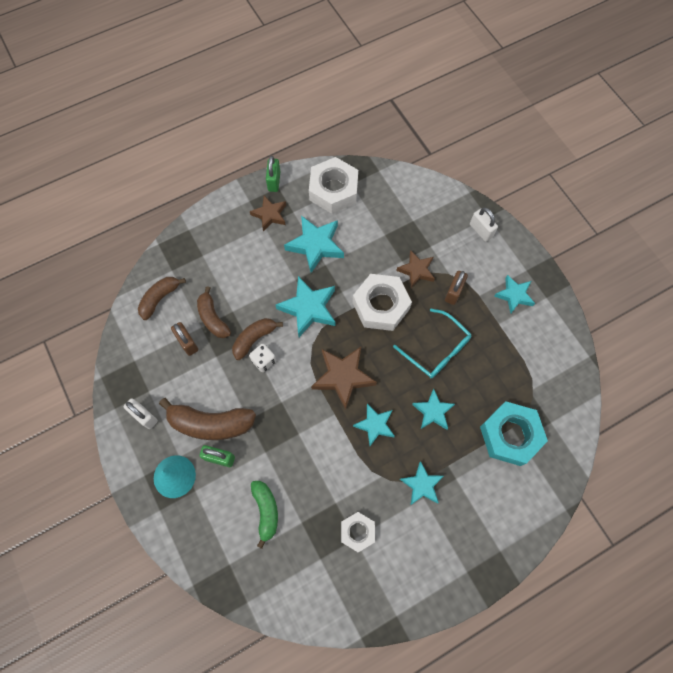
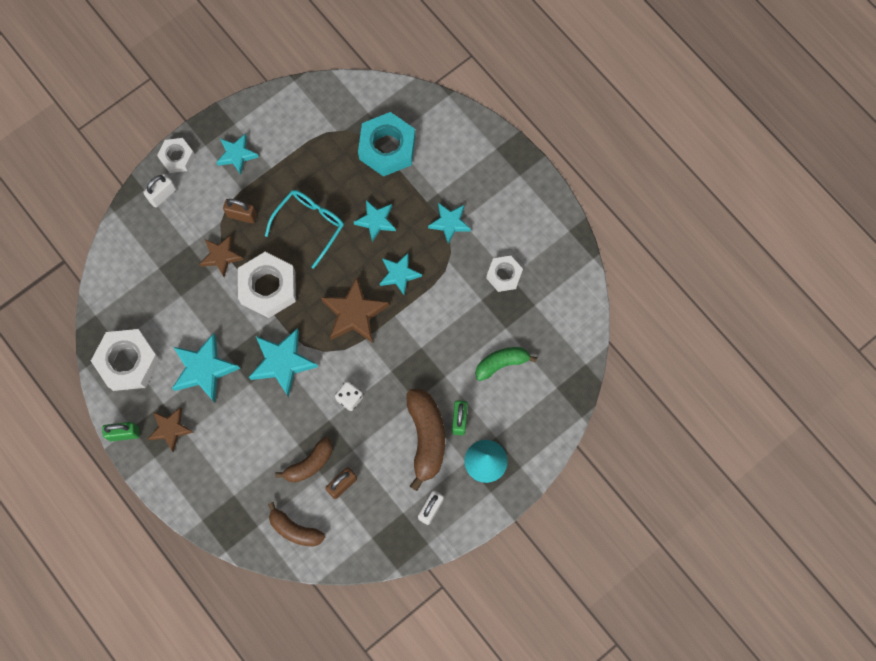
camera: 100 degrees left, 5 degrees up
(254, 339) = (327, 413): brown banana -> none
(516, 246) = (177, 157): none -> white nut

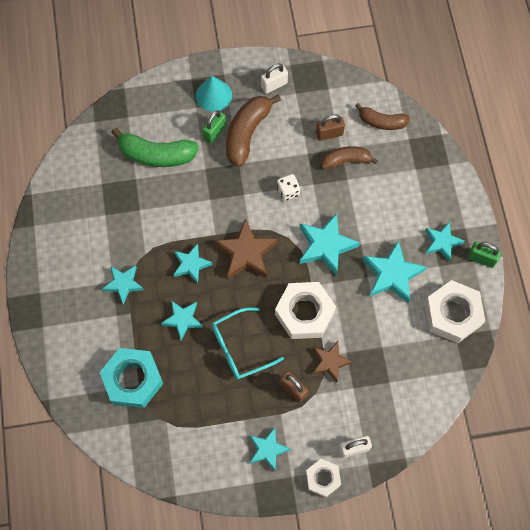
camera: 150 degrees left, 5 degrees down
(170, 429) = (442, 242): brown star -> turquoise star
(295, 530) = (382, 122): brown banana -> brown banana turned 135 degrees clockwise
(501, 363) = (156, 155): green banana -> green banana, size x1.56
(504, 275) = (109, 218): white nut -> none

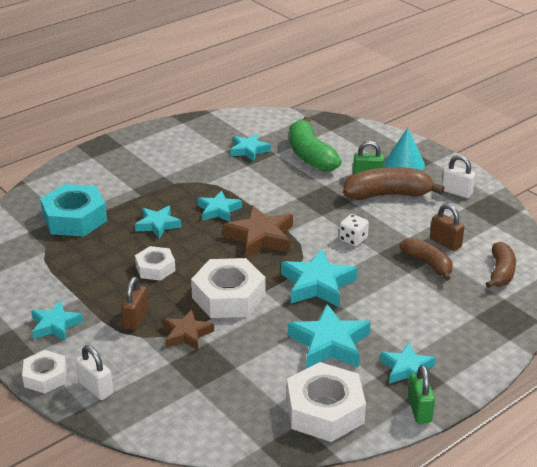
camera: 60 degrees right, 35 degrees down
(123, 284) = (166, 182): turquoise star -> turquoise star (249, 150)
(239, 348) = (155, 268): turquoise glasses -> white nut
(382, 122) = (500, 272): brown banana -> brown banana turned 150 degrees counterclockwise

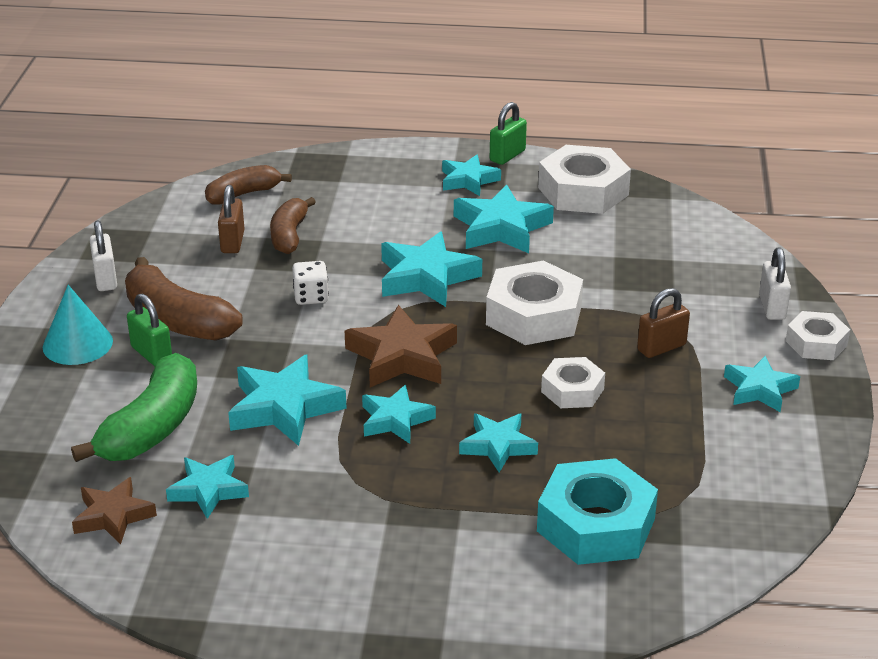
camera: 135 degrees left, 0 degrees up
(186, 334) = (625, 305): brown star -> brown star (113, 516)
(273, 189) = (284, 407): none -> turquoise star

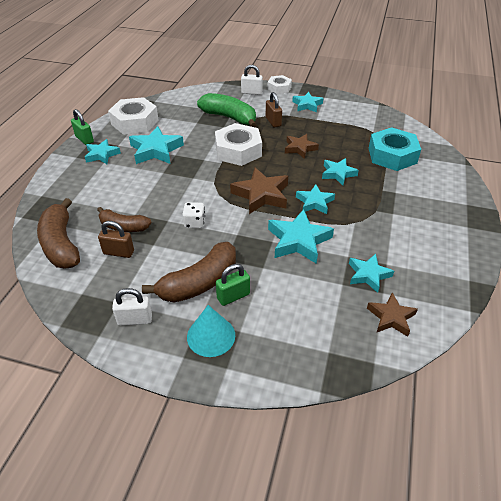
camera: 80 degrees left, 10 degrees up
(152, 427) = (309, 298): green banana -> green banana (229, 117)
(243, 194) = (61, 244): brown banana -> brown banana, size x1.56
(426, 277) = (191, 179): turquoise star -> none
(572, 390) = (300, 148): white nut -> brown star

